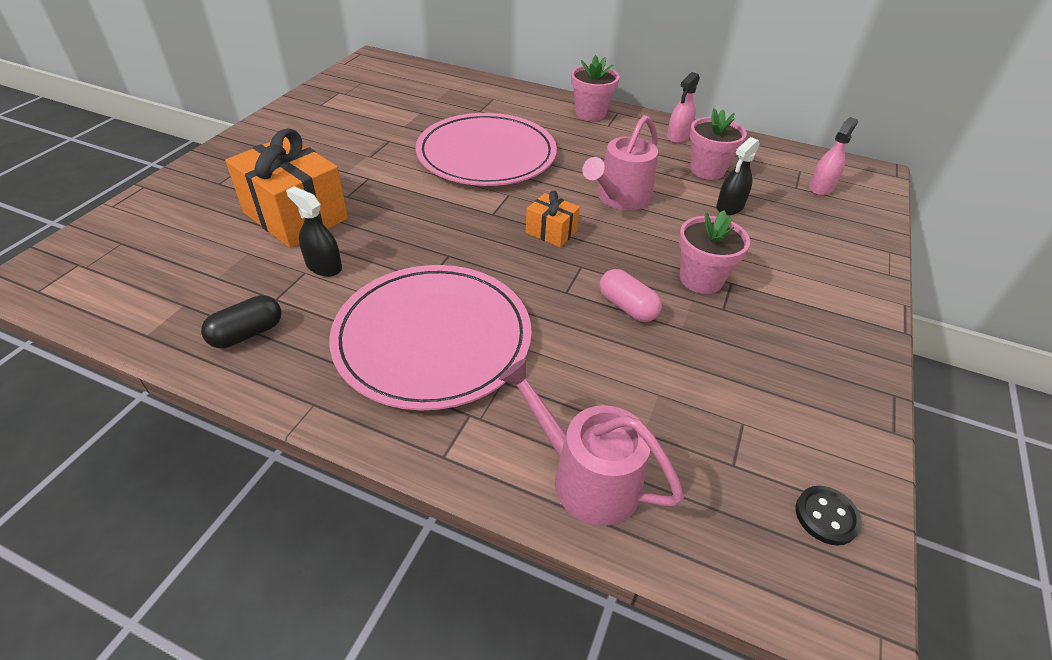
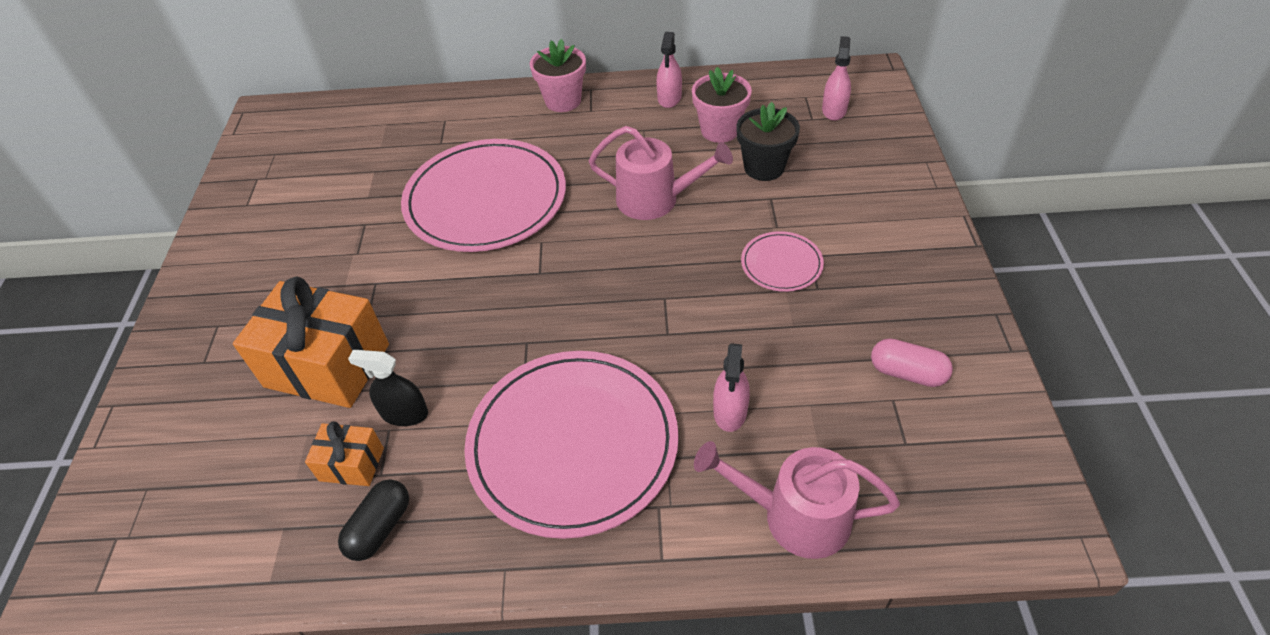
camera: 20 degrees left, 5 degrees up
(551, 232) = (612, 270): orange gift -> orange gift (351, 464)
(581, 369) = (730, 411): none -> pink spray bottle
(620, 198) = (655, 200): pink watering can -> pink watering can turned 90 degrees counterclockwise
(627, 307) = (732, 325): pink capsule -> pink capsule (907, 373)
(701, 279) = (781, 264): pink flower pot -> pink plate
(730, 207) = (764, 167): black spray bottle -> black flower pot
(826, 516) = (997, 455): black button -> none

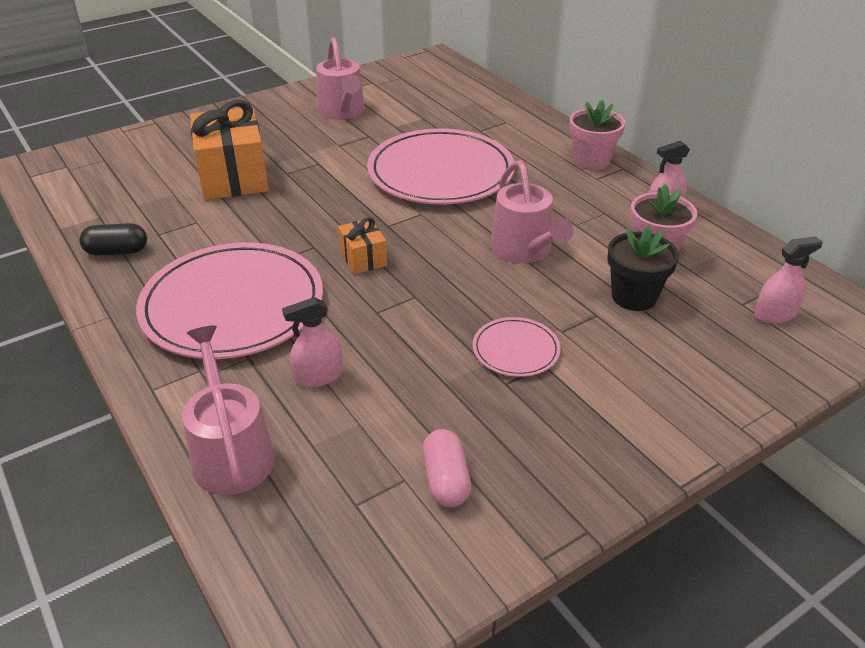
camera: 55 degrees right, 10 degrees down
(292, 225) = (342, 112): none -> pink watering can
(351, 464) = (160, 220): orange gift -> orange gift (363, 258)
(404, 413) = (214, 222): black spray bottle -> none

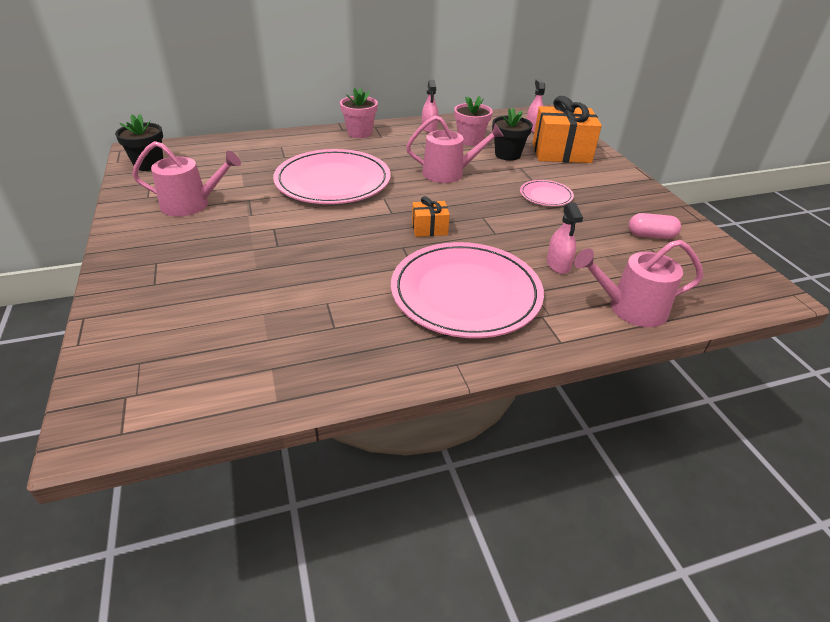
camera: 75 degrees left, 0 degrees up
(117, 251) = (350, 356): black capsule -> none
(233, 176) = (259, 274): orange gift -> orange gift (561, 152)
(408, 71) = (149, 164): none -> black flower pot

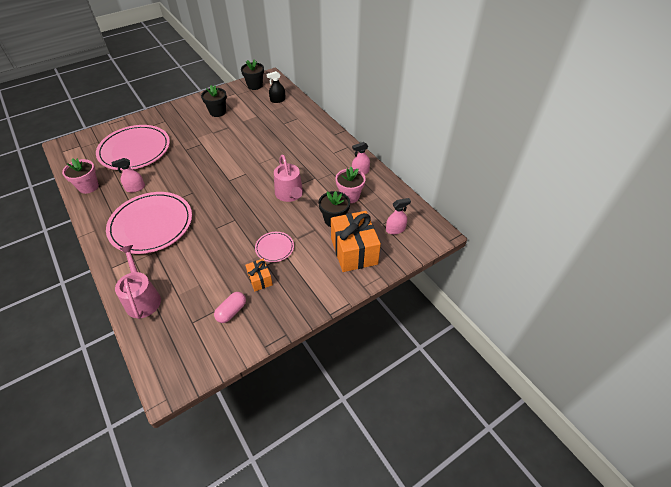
camera: 75 degrees right, 10 degrees up
(191, 204) = (217, 112): pink watering can -> black flower pot
(216, 153) = (277, 100): none -> black spray bottle
(333, 181) = (259, 149): pink plate -> pink plate (135, 150)
(360, 133) = (333, 142): pink flower pot -> pink flower pot (88, 187)
(429, 229) = (214, 199): orange gift -> orange gift (260, 279)
(558, 264) = (185, 261): pink spray bottle -> pink spray bottle (135, 188)
(651, 236) = (231, 311): pink capsule -> pink capsule turned 45 degrees clockwise

